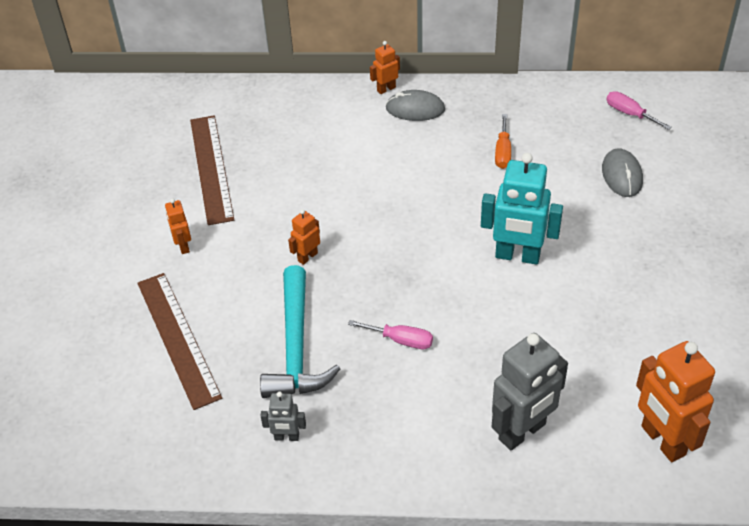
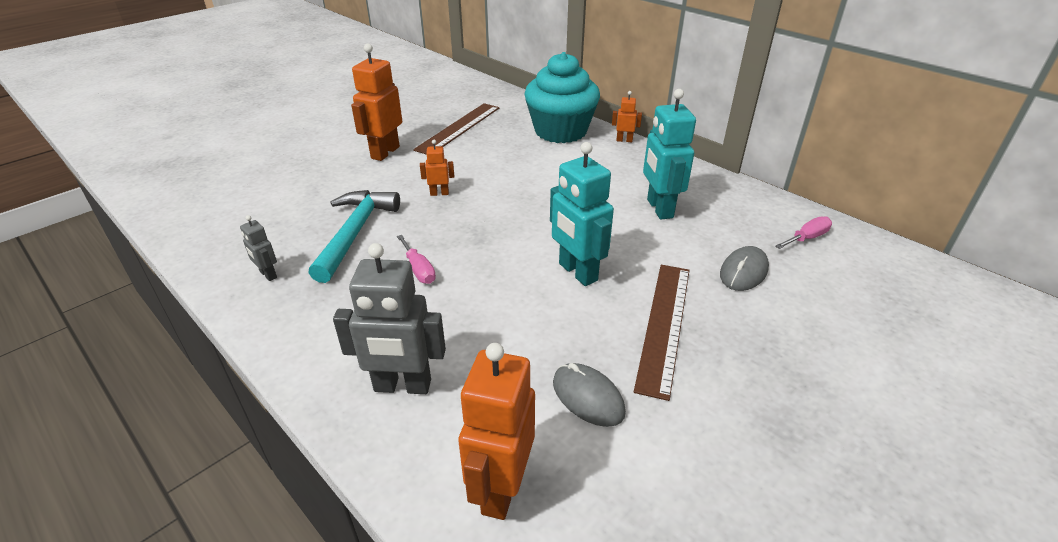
camera: 40 degrees right, 10 degrees down
(178, 338) = (308, 190): brown ruler -> brown ruler (664, 325)
(183, 246) = (385, 152): orange robot -> orange robot, size x2.02
(296, 347) = (355, 233): turquoise hammer -> turquoise hammer turned 150 degrees clockwise
(315, 112) = (560, 131): none -> turquoise cupcake
(415, 109) = (629, 158): grey mouse -> grey mouse (588, 397)
(503, 152) = (659, 208): orange screwdriver -> turquoise robot
(629, 114) = (807, 238): pink screwdriver -> pink screwdriver turned 60 degrees clockwise

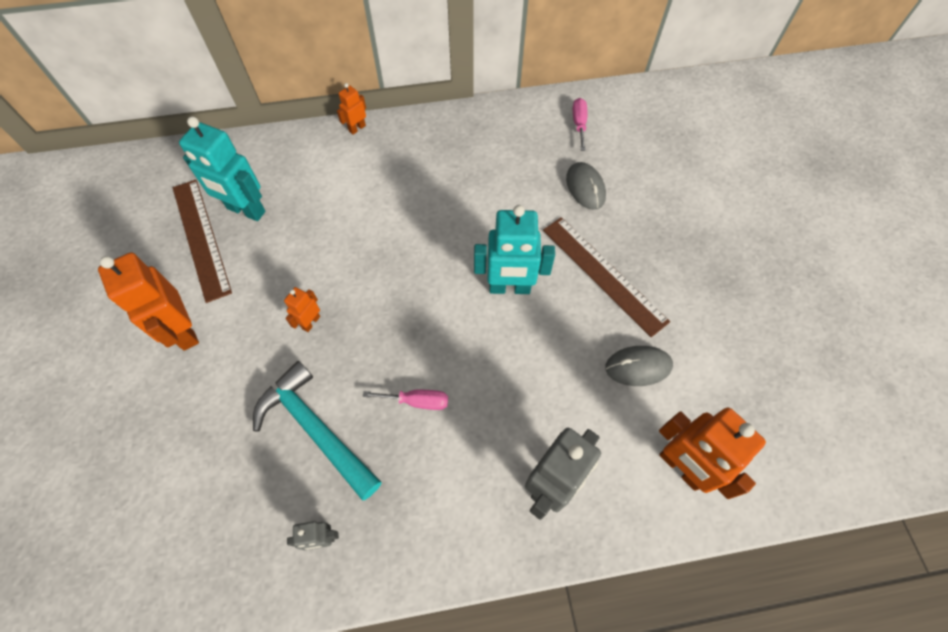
camera: 55 degrees left, 25 degrees up
(560, 131) = (294, 162): turquoise cupcake -> none
(659, 208) = (475, 179): turquoise robot -> turquoise robot (246, 210)

